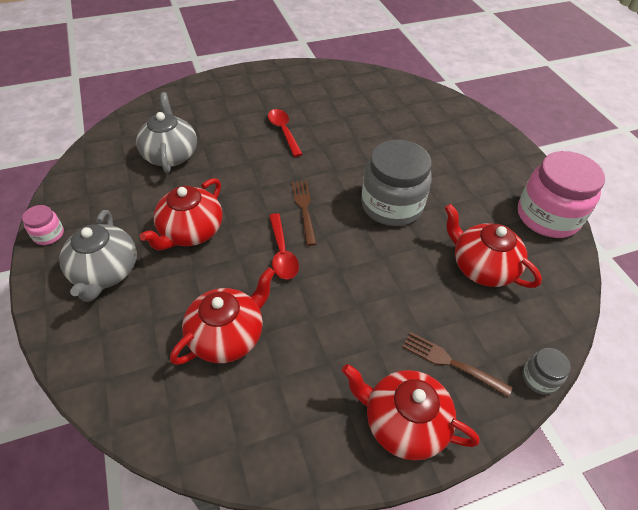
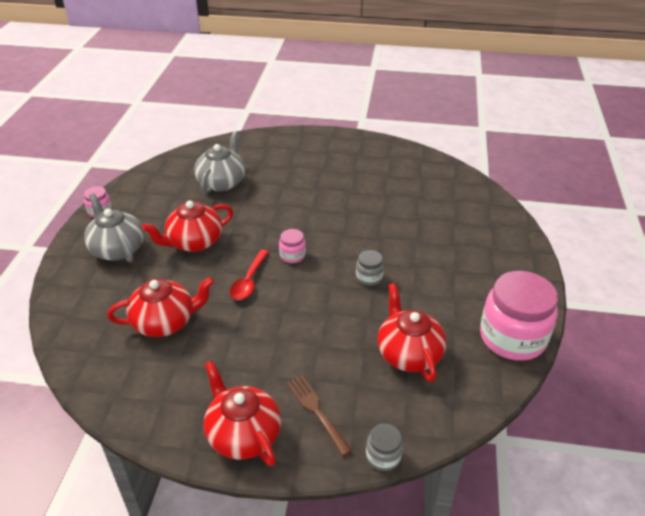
camera: 30 degrees right, 10 degrees down
(105, 272) = (117, 249): grey teapot -> grey teapot turned 120 degrees clockwise
(283, 131) = (324, 190): red spoon -> none
(304, 209) = (292, 255): brown fork -> pink jar
(391, 205) = (369, 277): grey jar -> grey jar, size x0.45

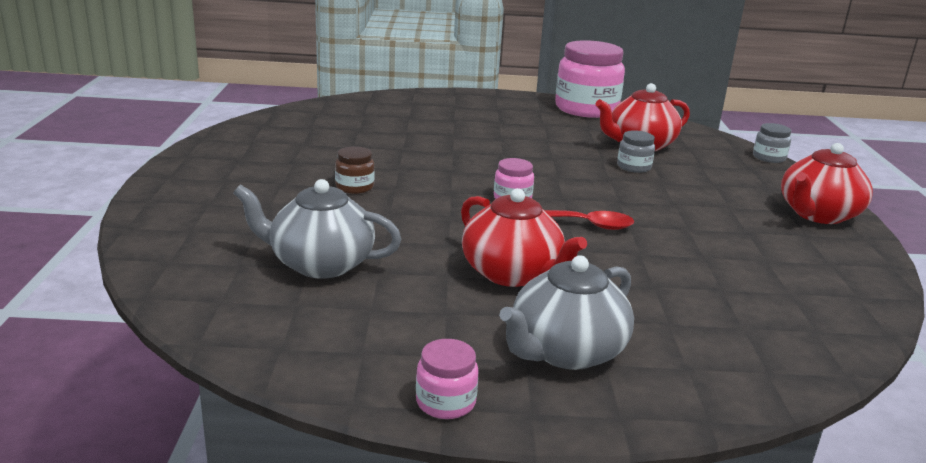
camera: 100 degrees left, 15 degrees down
(165, 322) = (706, 277): red teapot -> none
(315, 193) = (354, 187): none -> brown jar
(317, 412) = (751, 182): brown fork -> none
(369, 277) = (533, 158): grey jar -> grey jar (634, 167)

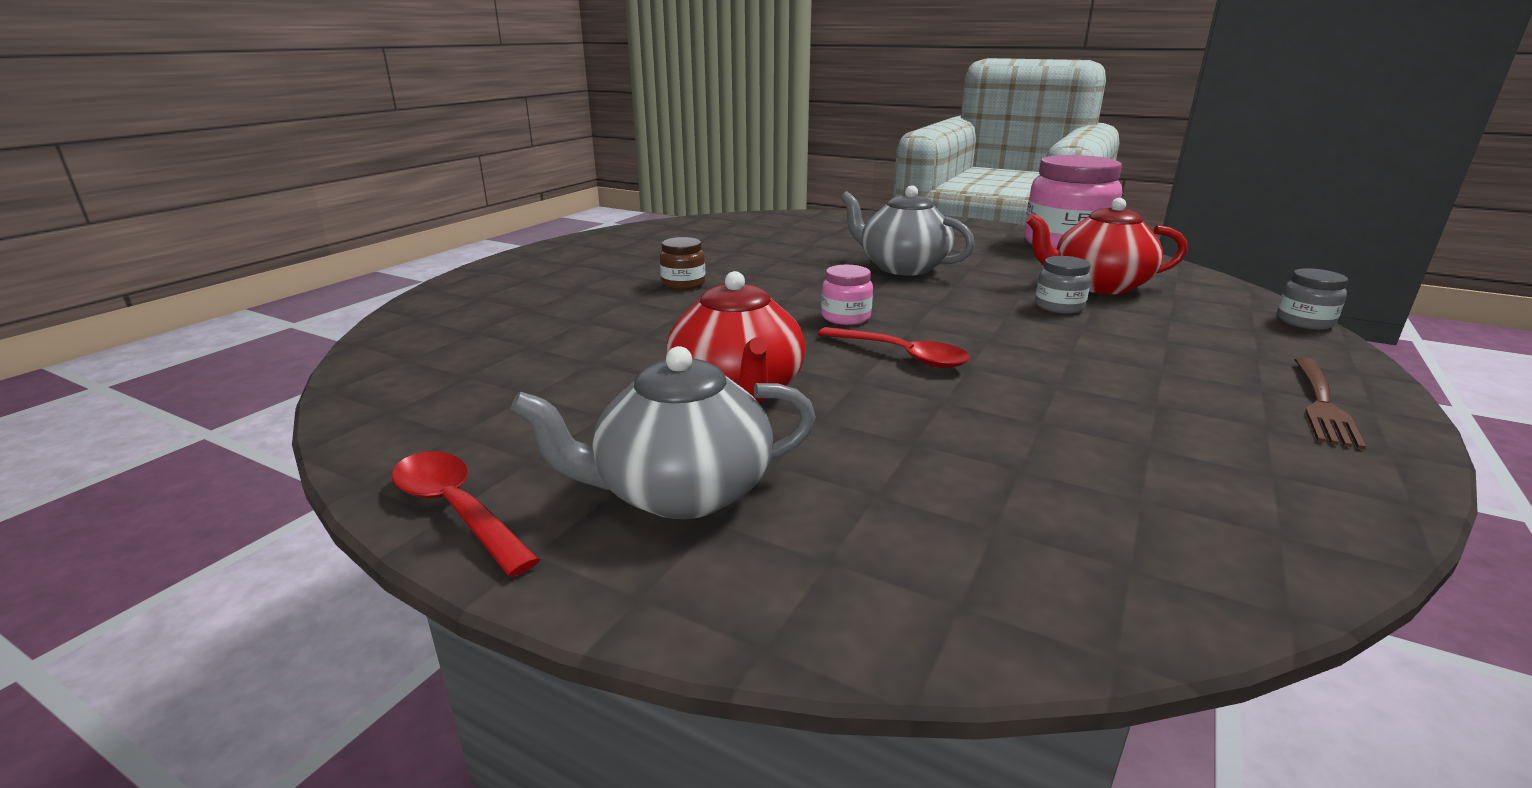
camera: 30 degrees right, 0 degrees up
(320, 264) = (545, 344): grey teapot -> grey teapot (902, 267)
(445, 402) = (456, 510): pink jar -> red spoon
(817, 214) = (1321, 403): red teapot -> brown fork

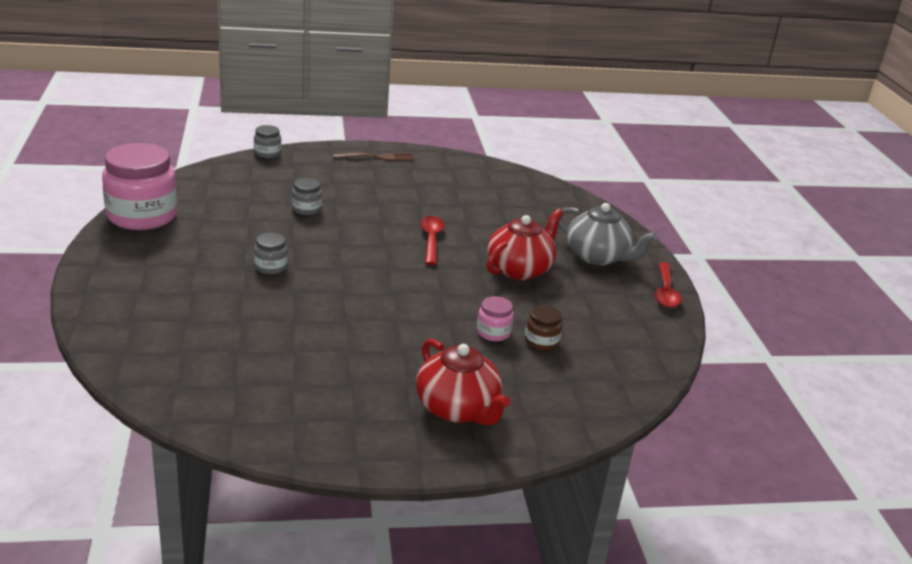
camera: 130 degrees left, 5 degrees up
(683, 284) = (401, 341): brown jar -> brown jar (541, 341)
(846, 317) = (396, 265): pink jar -> pink jar (493, 332)
(902, 267) = (271, 267): grey teapot -> grey jar
(1098, 285) = (250, 200): red teapot -> red teapot (458, 409)

